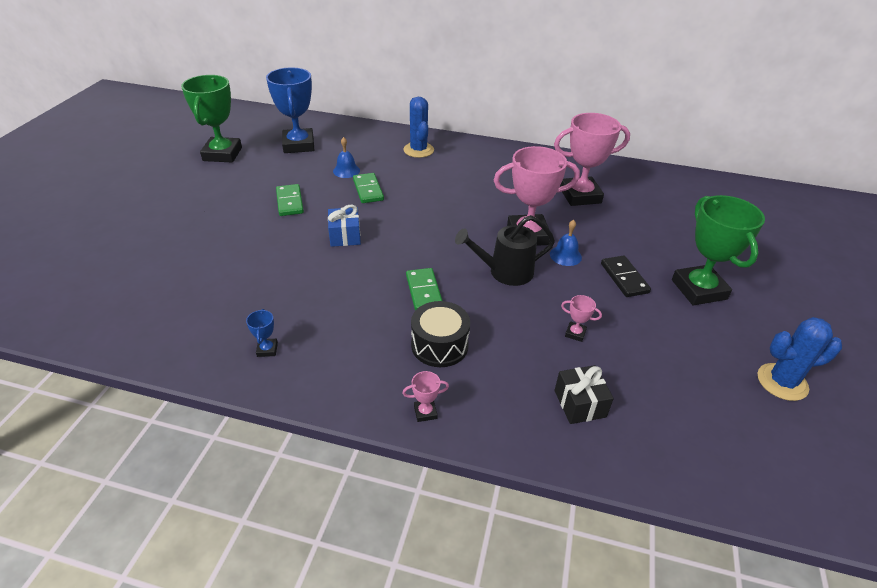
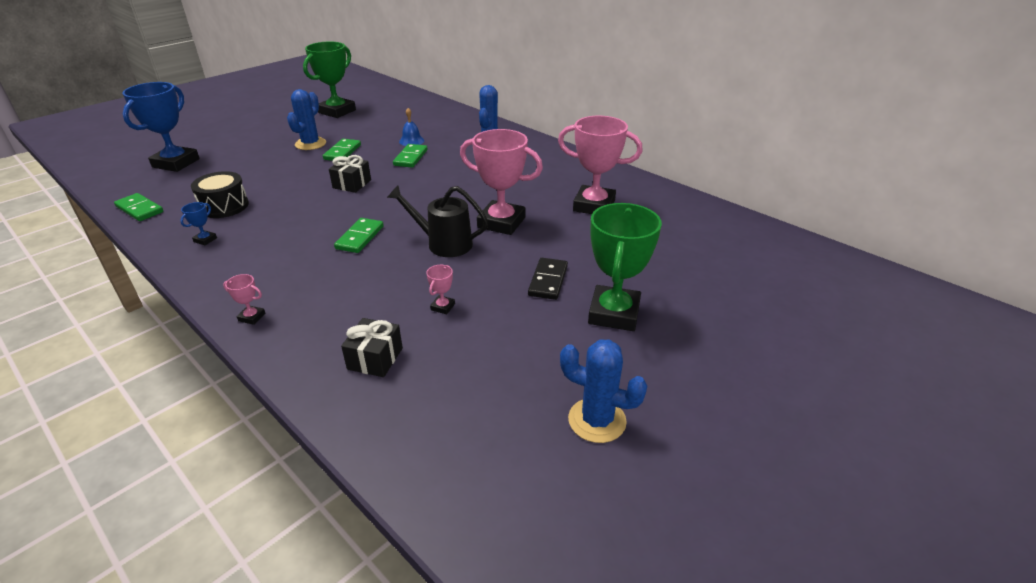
camera: 30 degrees right, 5 degrees down
(136, 341) = (140, 209): none -> green domino
(241, 201) = (310, 144): none -> blue cactus
(298, 145) = (398, 116): blue trophy -> blue trophy (176, 163)
(345, 236) = (352, 184): blue gift -> black gift
(439, 345) = (322, 277): black drum -> black drum (224, 206)
(565, 255) = (515, 247): blue bell -> none
(575, 333) = (443, 307): pink trophy -> pink trophy turned 60 degrees clockwise

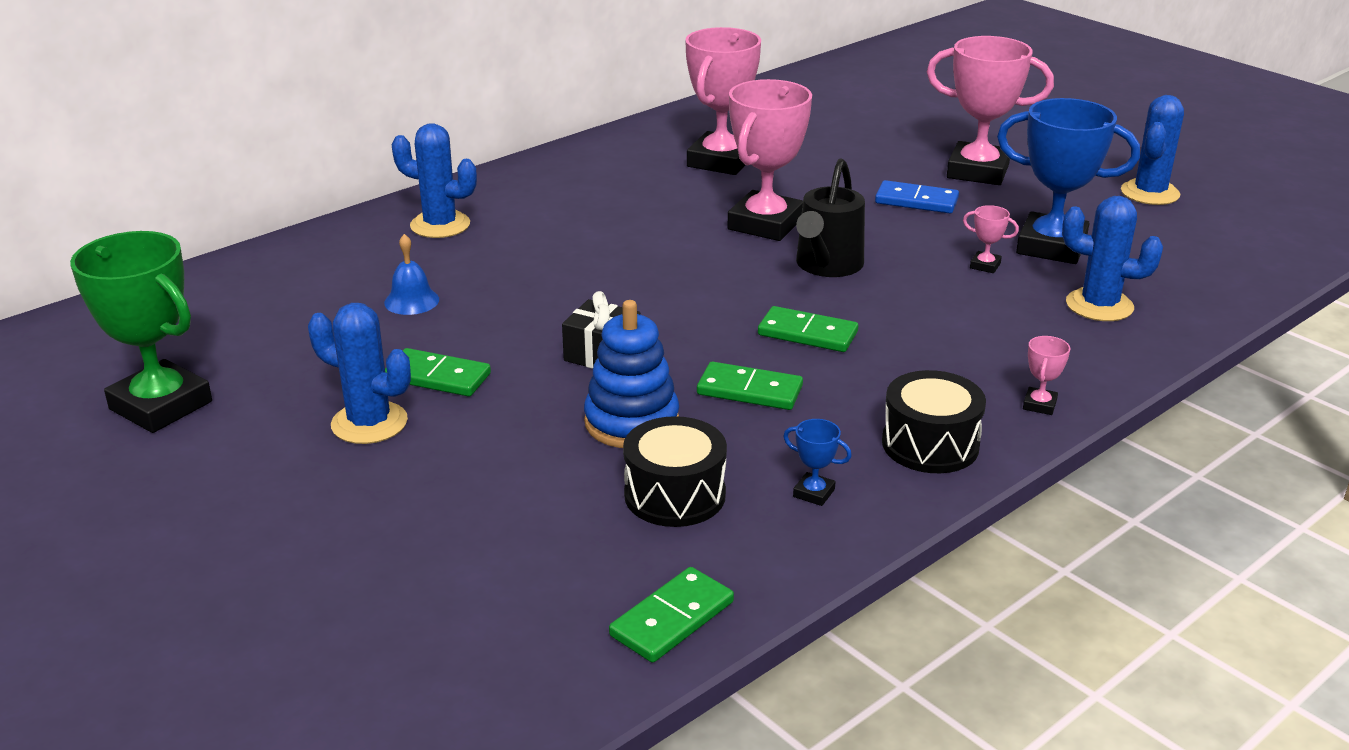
camera: 85 degrees left, 5 degrees down
(176, 163) = (407, 623): blue trophy -> blue trophy (1051, 246)
(229, 275) = (930, 444): none -> black drum
(288, 194) = (631, 422): none -> blue stacking toy
(375, 358) = (1099, 305): black gift -> blue cactus
(410, 158) = (498, 300): green domino -> green domino (749, 390)
(548, 281) = (916, 201): black domino -> blue domino
(614, 313) = (977, 171): green trophy -> pink trophy

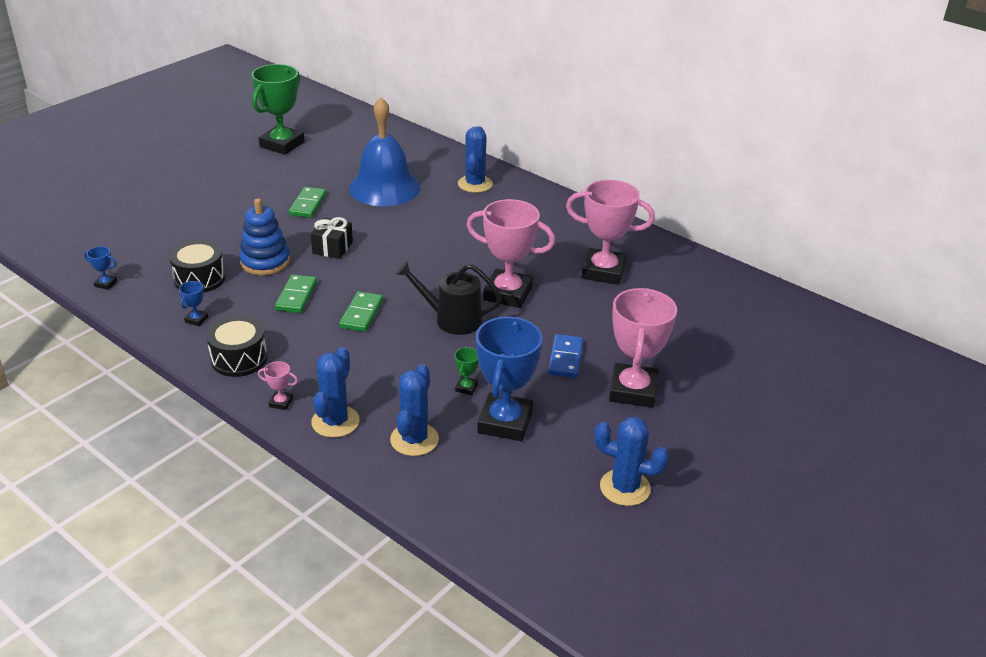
camera: 80 degrees right, 5 degrees up
(369, 423) = (266, 193): blue cactus -> blue cactus (335, 422)
(411, 301) = (384, 188): blue bell -> blue bell, size x2.44
(672, 619) = (106, 284): green domino -> blue trophy
(985, 265) = (466, 388): pink trophy -> green trophy

